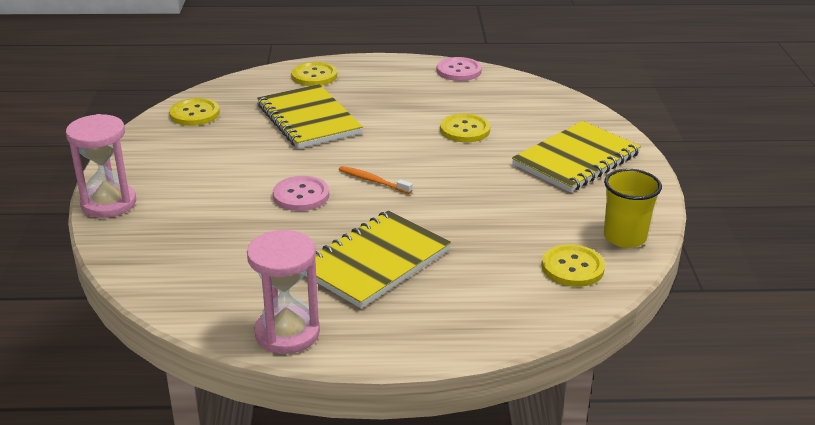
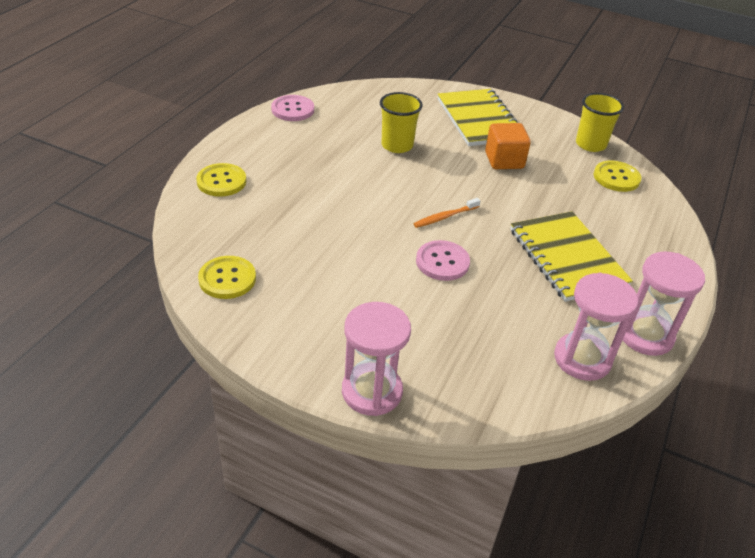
camera: 65 degrees left, 10 degrees up
(220, 299) = (582, 359): none -> pink hourglass
(308, 119) = (307, 213): yellow notebook -> none
(465, 130) = (397, 145): yellow button -> yellow cup
(513, 190) = (504, 160): none -> orange cube

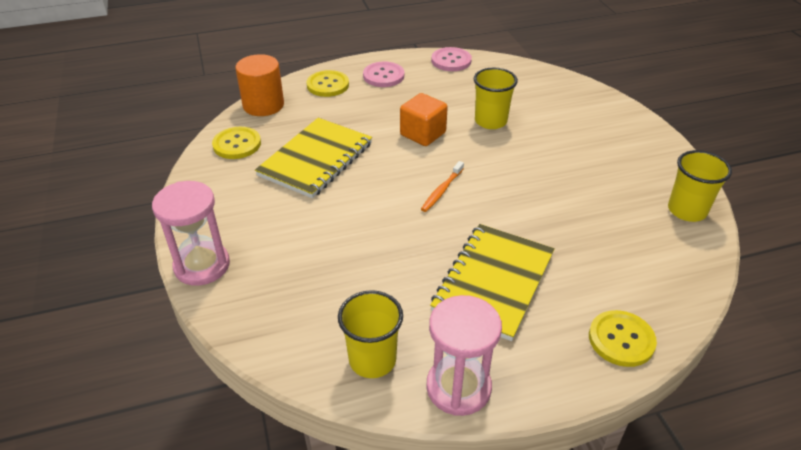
camera: 50 degrees right, 0 degrees up
(191, 231) = (263, 105): none -> orange cylinder
(442, 262) = (385, 219): pink button -> pink button (383, 76)
(445, 217) = (442, 191): orange toothbrush -> orange toothbrush turned 75 degrees counterclockwise
(479, 120) = (600, 136): yellow notebook -> yellow notebook (316, 159)
(504, 160) = (568, 178): orange cube -> orange cube (423, 134)
(582, 359) = (372, 360): pink hourglass -> yellow cup
(616, 178) = (665, 252): yellow button -> yellow button (621, 339)

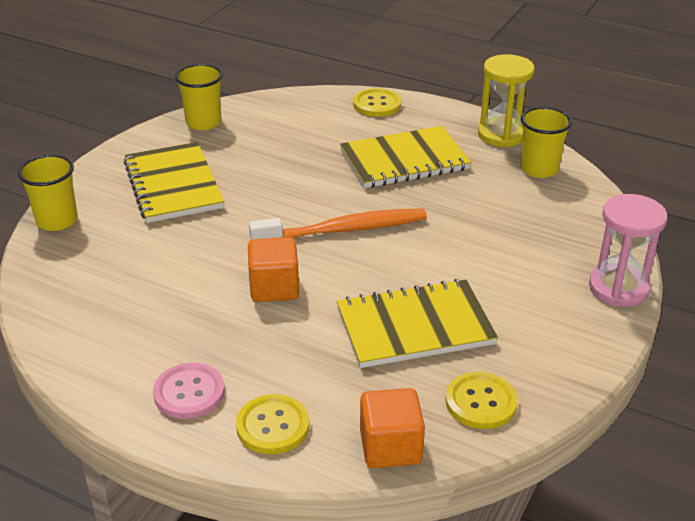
camera: 135 degrees left, 5 degrees down
(263, 105) = (390, 447): orange cylinder -> orange cube
(442, 191) = (343, 230): orange toothbrush -> orange toothbrush, size x2.01
(451, 61) = (79, 360): pink button -> none
(458, 387) = (501, 135): pink hourglass -> yellow hourglass
(490, 121) = (192, 260): yellow cup -> yellow cup (57, 221)
(592, 152) = (173, 185): none -> yellow notebook

